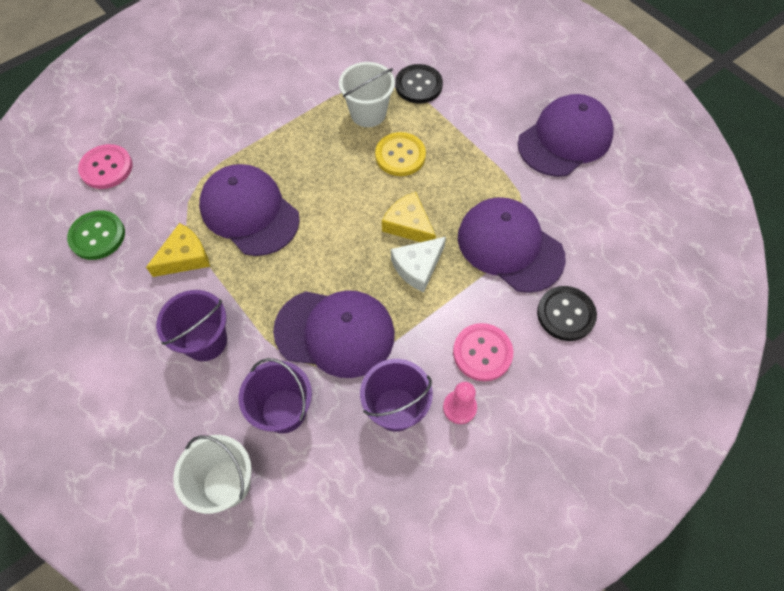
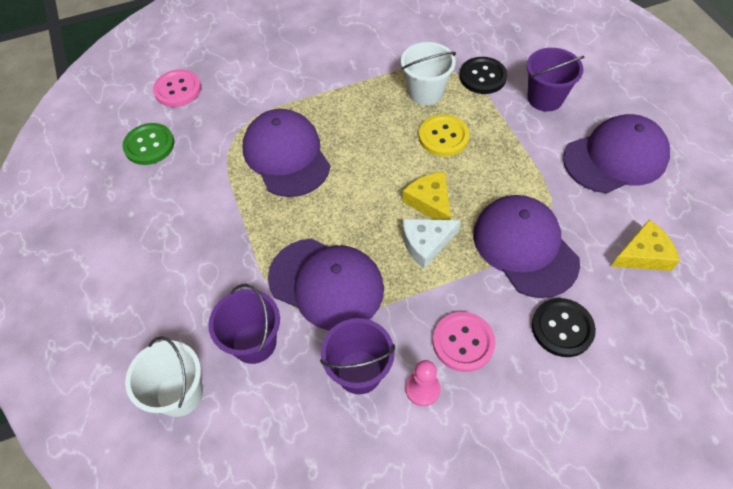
camera: 20 degrees right, 5 degrees down
(185, 257) = (216, 181): yellow cheese -> yellow cheese (643, 254)
(205, 341) = (207, 259): purple bucket -> purple bucket (545, 98)

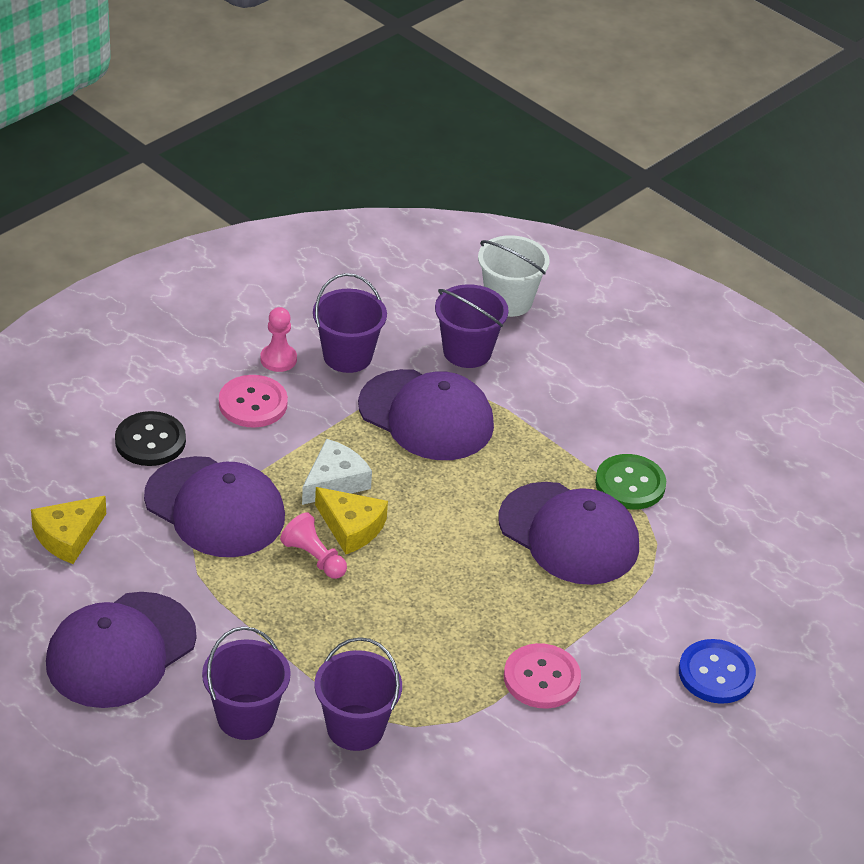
camera: 150 degrees right, 15 degrees down
(149, 145) = (754, 499): green button -> green button (630, 484)
(178, 90) = (790, 581): pink button -> pink button (541, 678)
(264, 53) = (716, 673): none -> blue button
(326, 283) = (426, 416): purple cap -> purple cap turned 150 degrees counterclockwise
(425, 92) = (431, 676): white bucket -> none
(443, 137) = (373, 615): yellow button -> none
(465, 186) = (314, 557): none -> pink pawn
(482, 77) = (355, 728): black button -> purple bucket

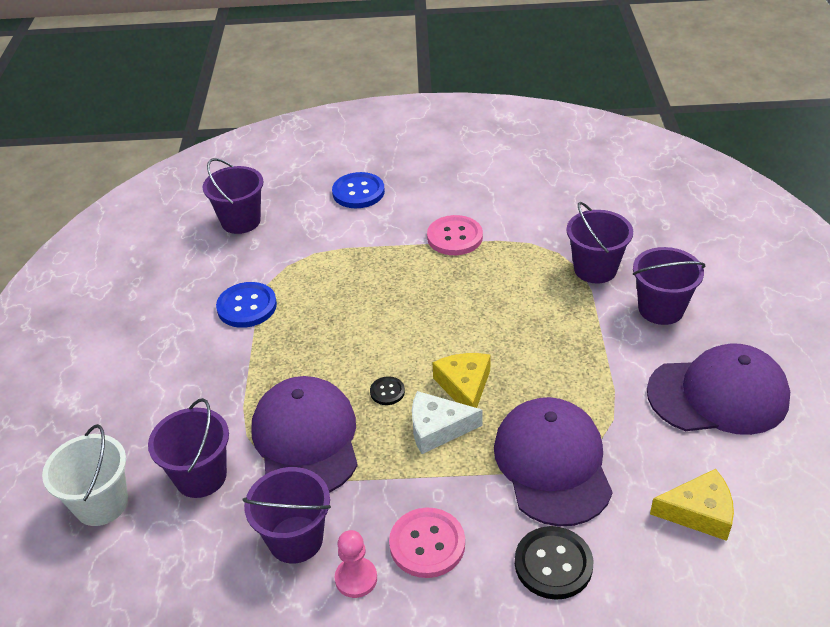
camera: 130 degrees left, 0 degrees up
(314, 557) = (515, 381): pink pawn -> none
(410, 486) = (387, 392): none -> black button
(569, 534) = (329, 300): purple cap -> none
(630, 484) = (247, 306): green button -> blue button
(775, 562) = (241, 221): none -> purple bucket

